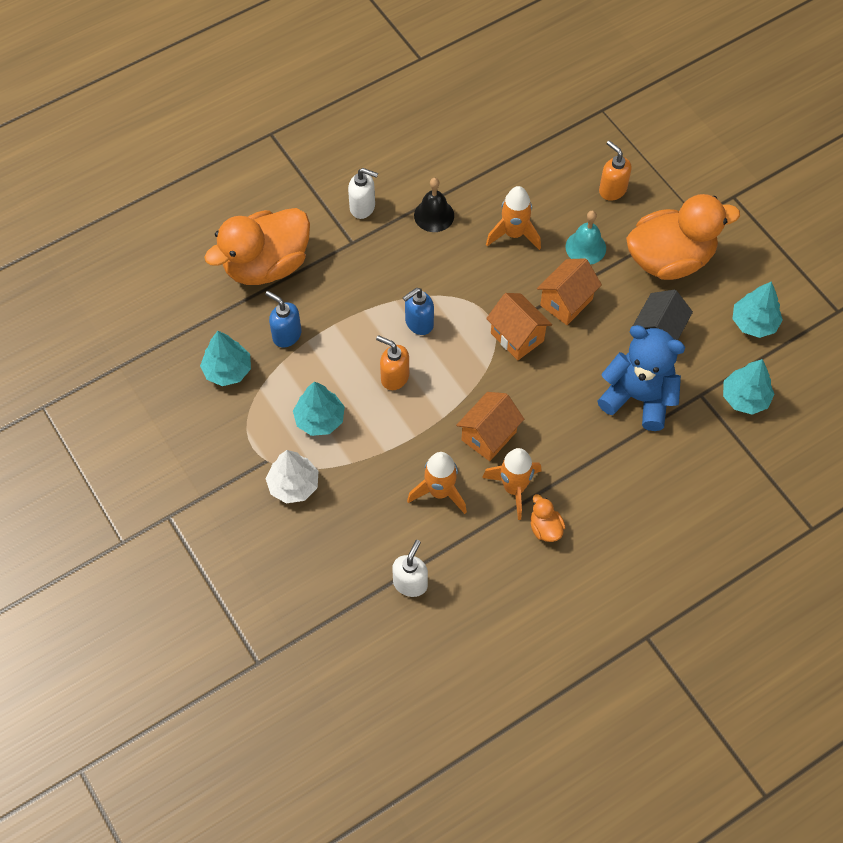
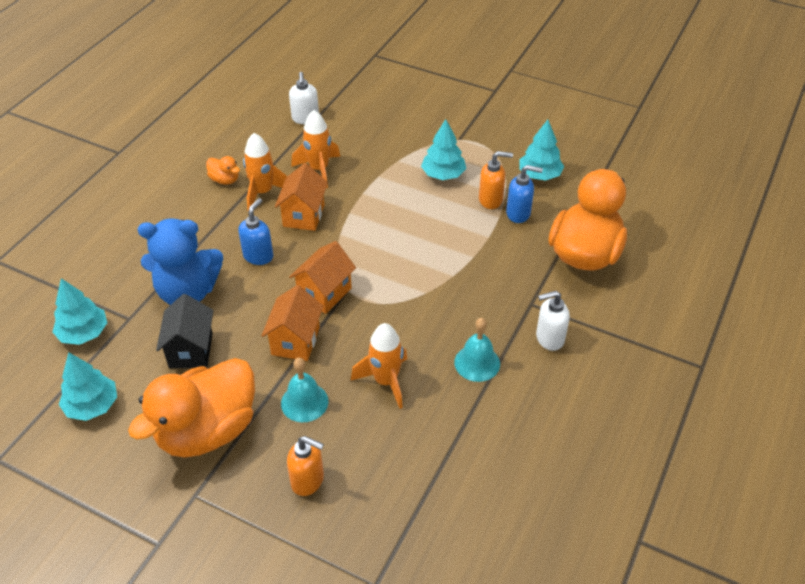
camera: 150 degrees right, 15 degrees down
(293, 485) = (428, 134): white tree -> none
(394, 377) = (408, 222): orange soap dispenser -> orange soap dispenser (491, 200)
(419, 323) = (418, 267): blue soap dispenser -> blue soap dispenser (258, 256)
(434, 215) = (477, 363): black bell -> turquoise bell
(517, 337) = (324, 293): orange house -> orange house turned 75 degrees counterclockwise

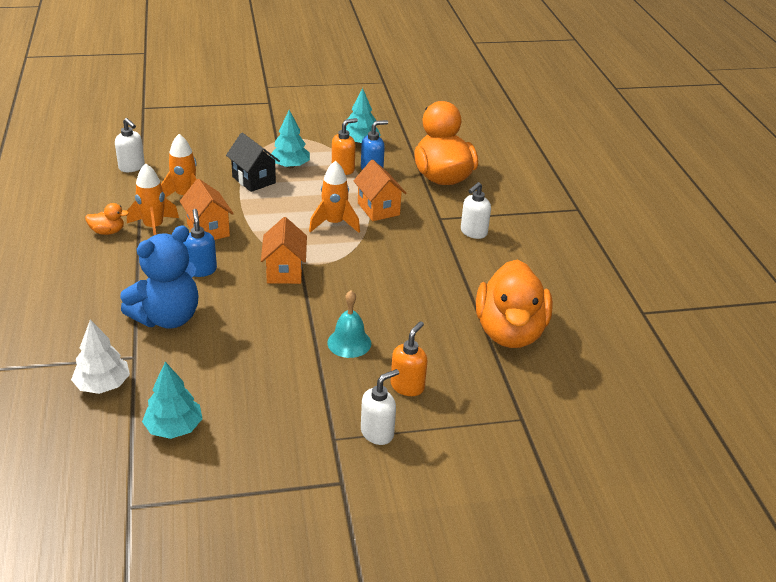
camera: 40 degrees left, 10 degrees down
(83, 333) = (103, 385): turquoise tree -> white tree
(191, 350) = (217, 353): black house -> black house (254, 180)
(207, 431) = (295, 395): orange duck -> orange duck (510, 332)
(234, 513) = (377, 433): none -> white soap dispenser
(295, 341) = (297, 310): orange house -> orange house (378, 209)
(308, 480) = (407, 386): orange soap dispenser -> orange soap dispenser turned 45 degrees counterclockwise
(386, 381) = (394, 304): orange rocket -> orange rocket (334, 224)
(477, 363) = (443, 266): turquoise bell -> none

